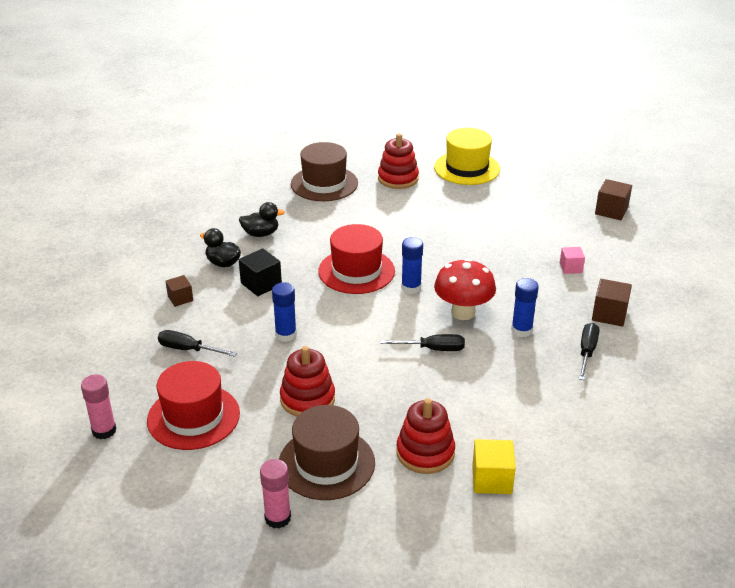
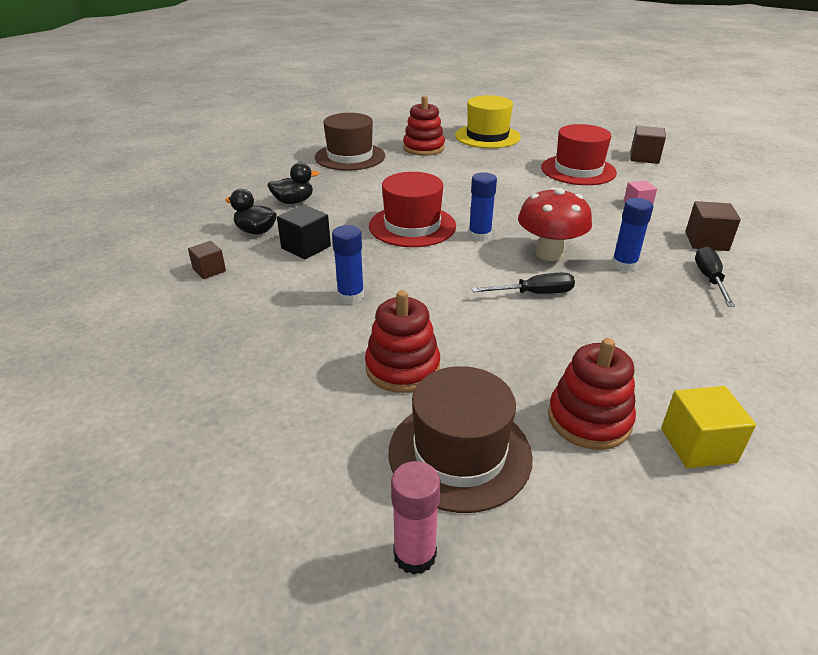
camera: 10 degrees left, 0 degrees up
(104, 430) = (113, 447): pink glue stick -> none
(188, 350) = (228, 325): black screwdriver -> none
(193, 417) = (248, 410): red hat -> red hat (578, 170)

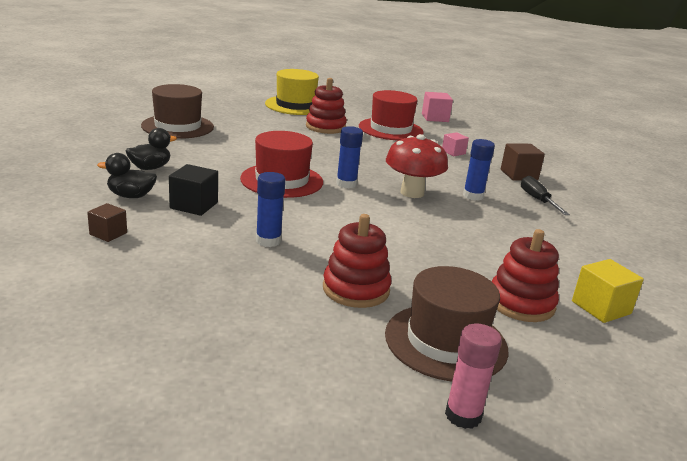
camera: 25 degrees left, 10 degrees down
(423, 148) = (244, 117): red stacking toy -> red stacking toy (325, 127)
(534, 293) = (421, 222): black screwdriver -> none
(644, 157) = (435, 118): brown cube -> pink cube

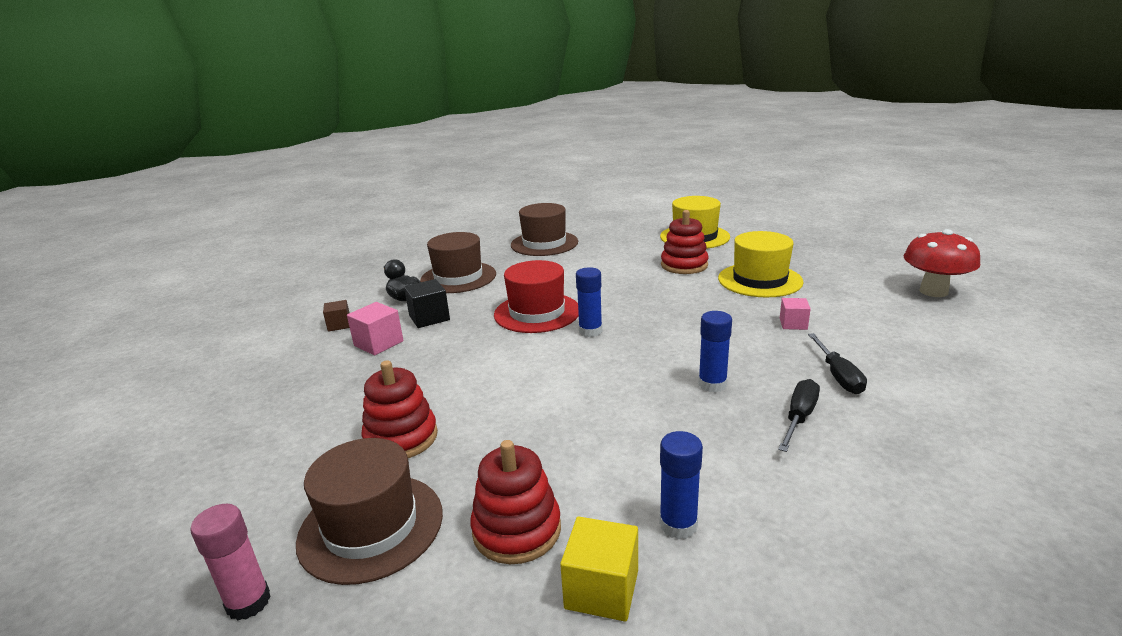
camera: 50 degrees right, 0 degrees up
(150, 168) = (458, 277): black duck -> brown hat
(268, 241) = (423, 366): blue glue stick -> blue glue stick (678, 525)
(390, 129) = (759, 280): red hat -> yellow hat
(412, 193) = (642, 359): red mushroom -> red mushroom (933, 291)
(435, 118) = (853, 275): pink cube -> pink cube (378, 343)
(519, 175) = (838, 376): brown cube -> black screwdriver

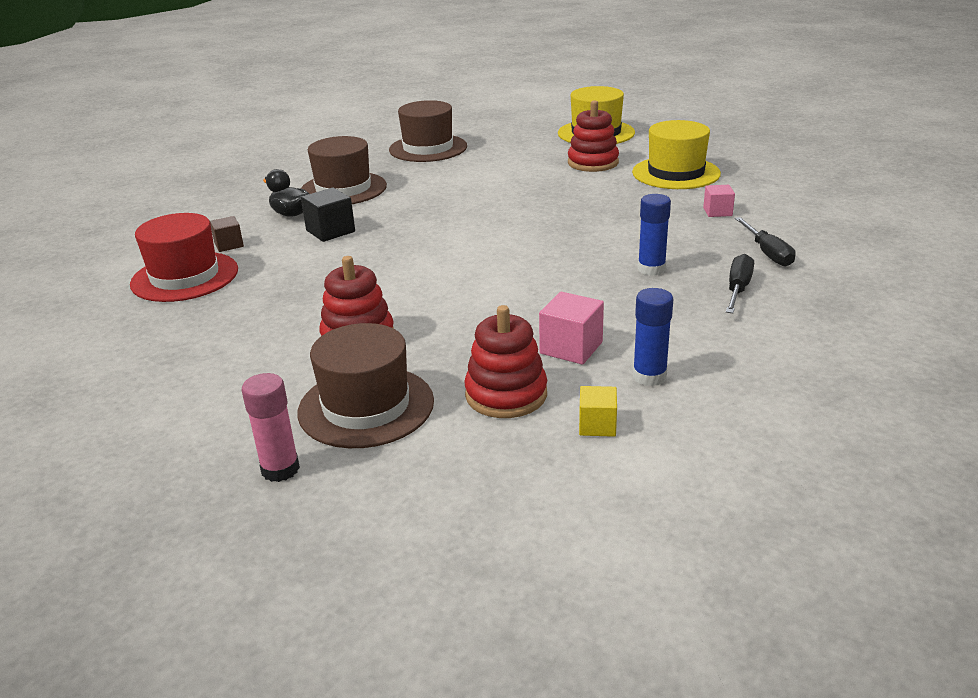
camera: 10 degrees left, 5 degrees up
(378, 343) = (286, 259): pink cube -> pink cube (571, 348)
(537, 312) = (449, 218): red hat -> red hat (185, 277)
(590, 331) = (514, 232): blue glue stick -> none
(601, 589) = (597, 425): yellow cube -> yellow cube, size x0.65
(933, 291) = (847, 174): red mushroom -> none

